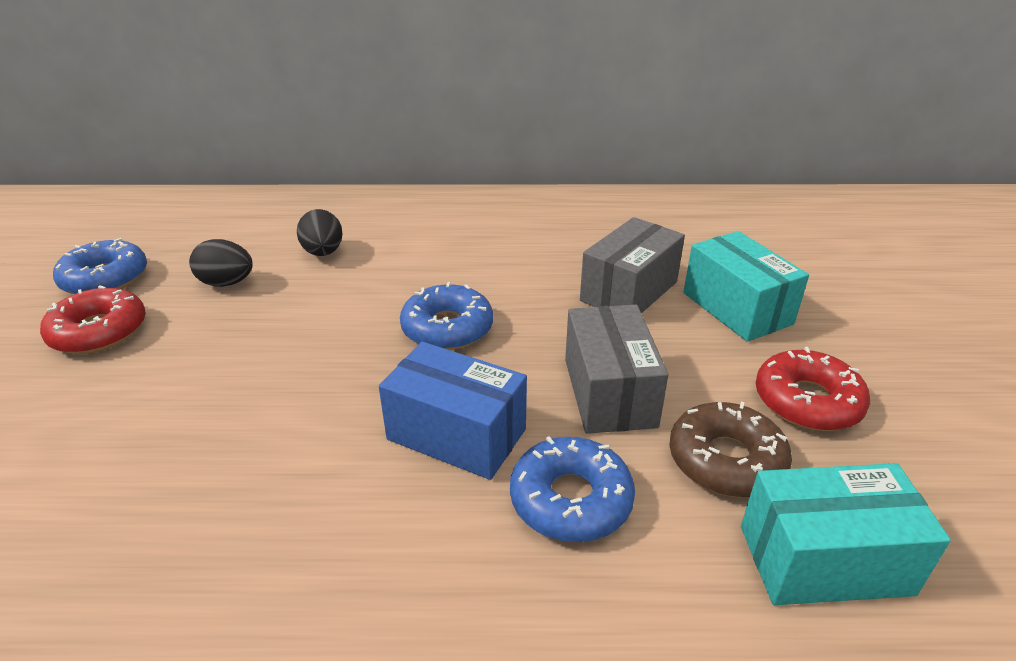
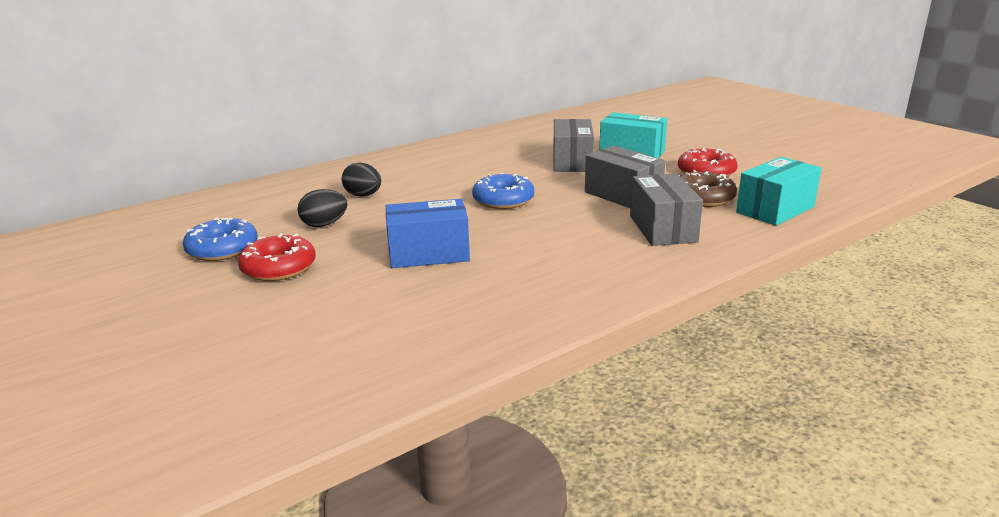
camera: 35 degrees left, 10 degrees down
(456, 434) = (578, 229): blue box -> blue box (429, 254)
(571, 499) = (662, 229): blue donut -> grey box

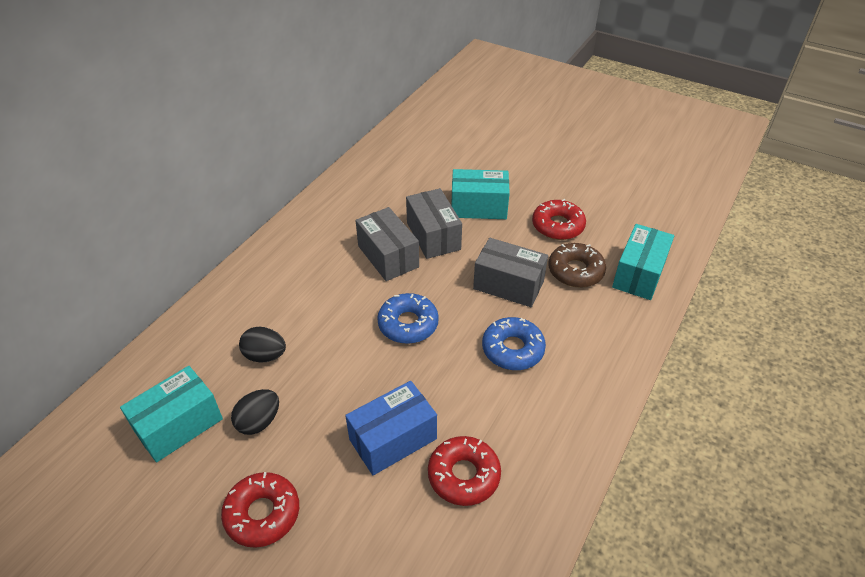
camera: 25 degrees left, 20 degrees up
(222, 249) = (179, 502): blue donut -> blue donut (512, 349)
(261, 215) = (179, 425): none -> turquoise box
(475, 285) = (463, 475): none -> red donut
(662, 229) = (568, 332): grey box -> grey box (388, 256)

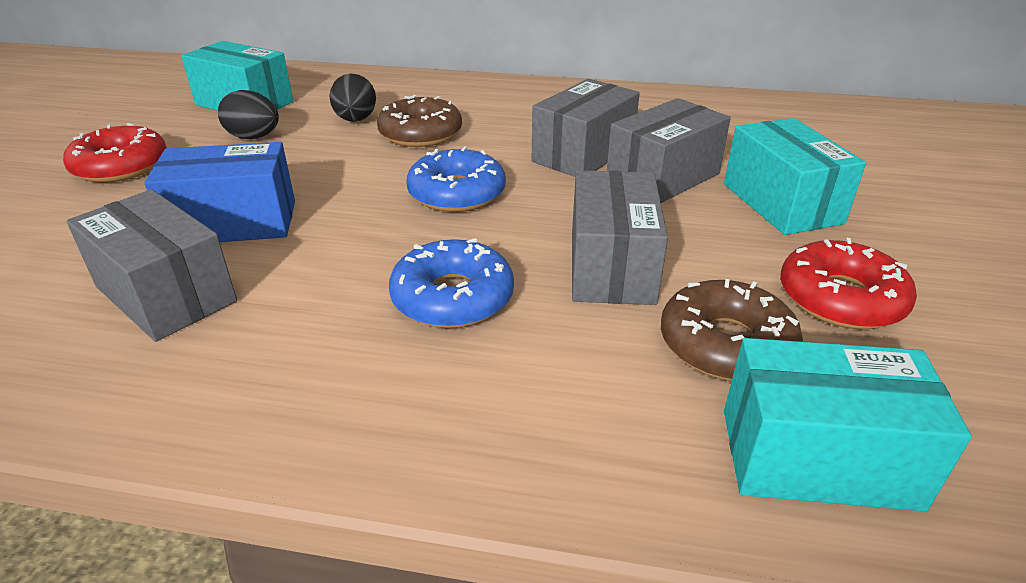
camera: 70 degrees right, 10 degrees down
(313, 324) = (420, 134): none -> brown donut
(393, 439) = (234, 223): blue box -> blue box turned 45 degrees counterclockwise
(463, 475) = (165, 294): red donut -> grey box

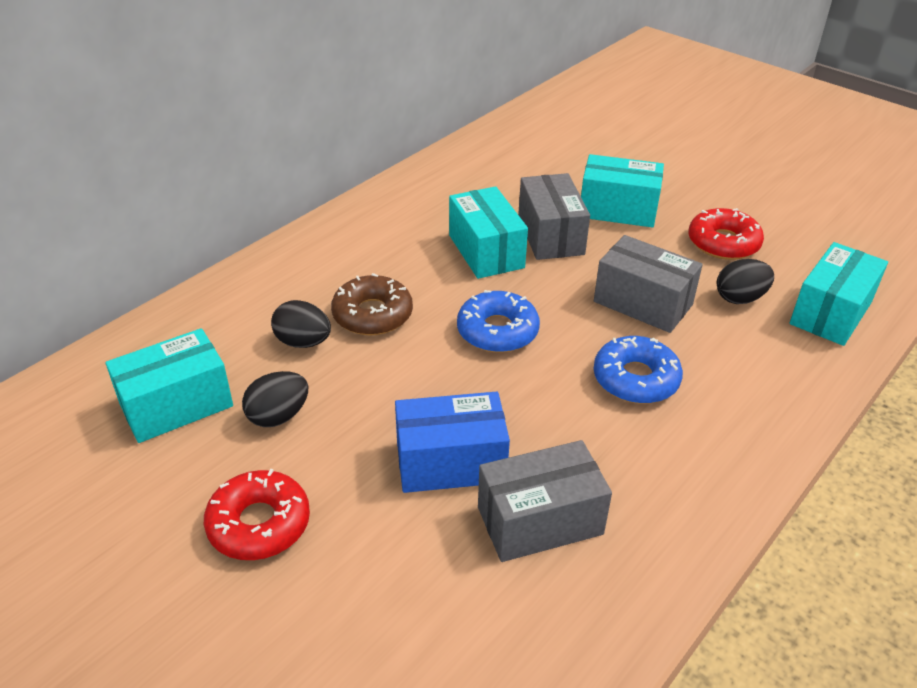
camera: 60 degrees left, 5 degrees up
(234, 223) = (450, 462): blue box -> blue box turned 60 degrees clockwise
(583, 154) = (486, 251): grey box -> turquoise box
(726, 344) = (740, 298): brown donut -> black egg

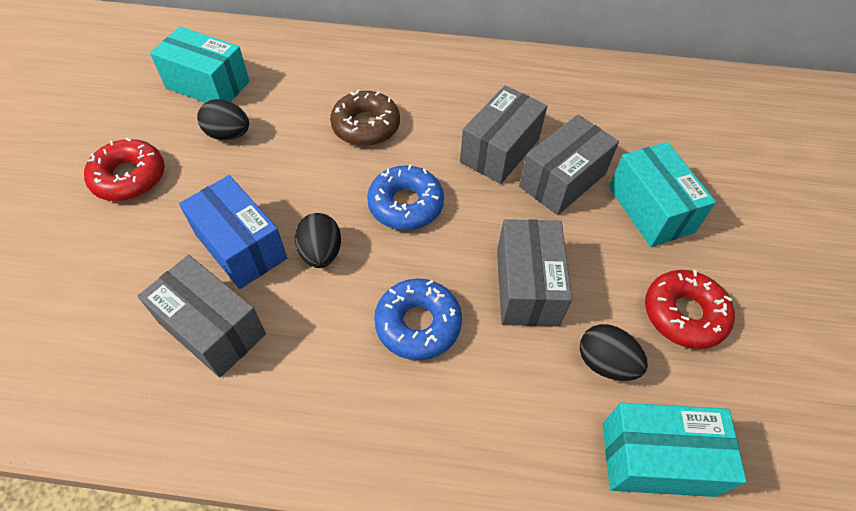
camera: 55 degrees right, 15 degrees up
(303, 342) = (308, 107): black egg -> black egg (321, 253)
(486, 251) = (499, 150): turquoise box -> grey box

